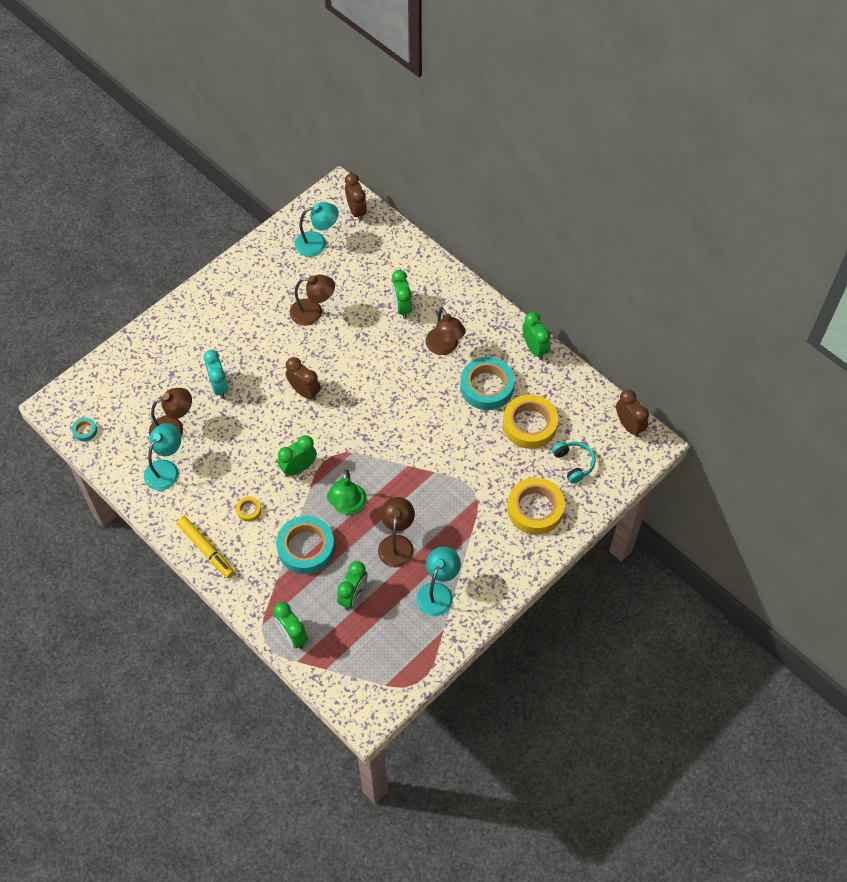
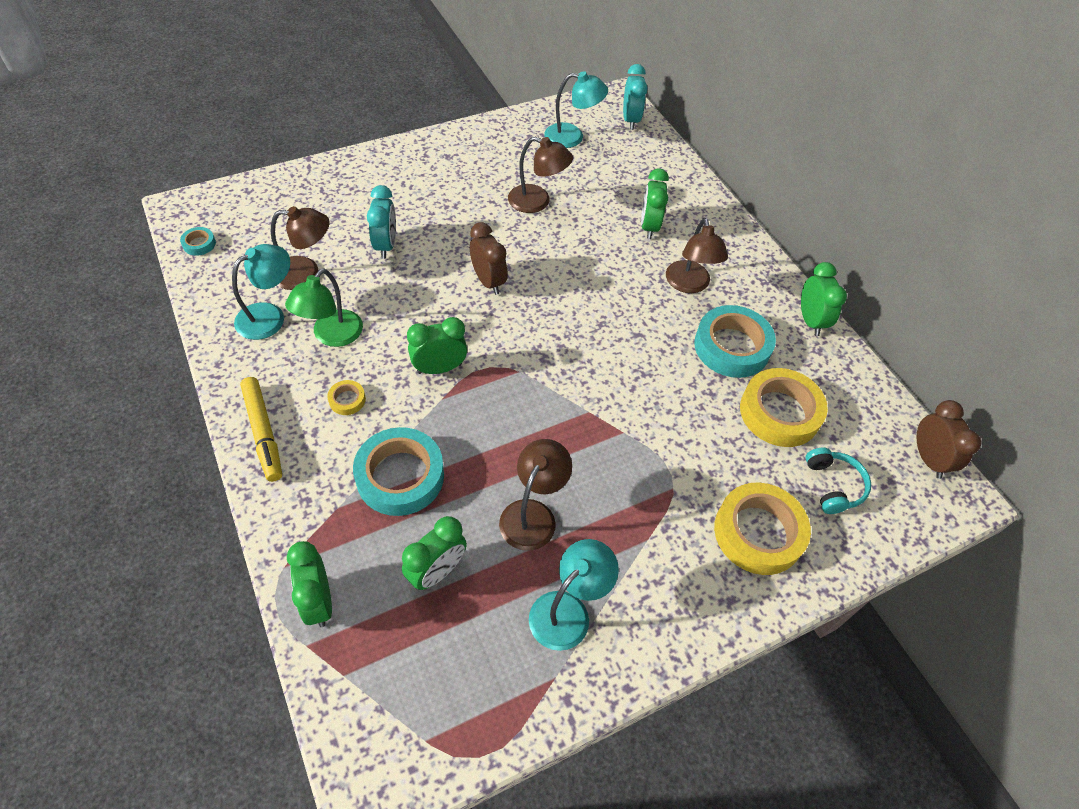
camera: 15 degrees right, 5 degrees down
(347, 506) = (483, 439): green lamp -> green lamp (332, 336)
(356, 211) = (630, 120): brown clock -> turquoise clock

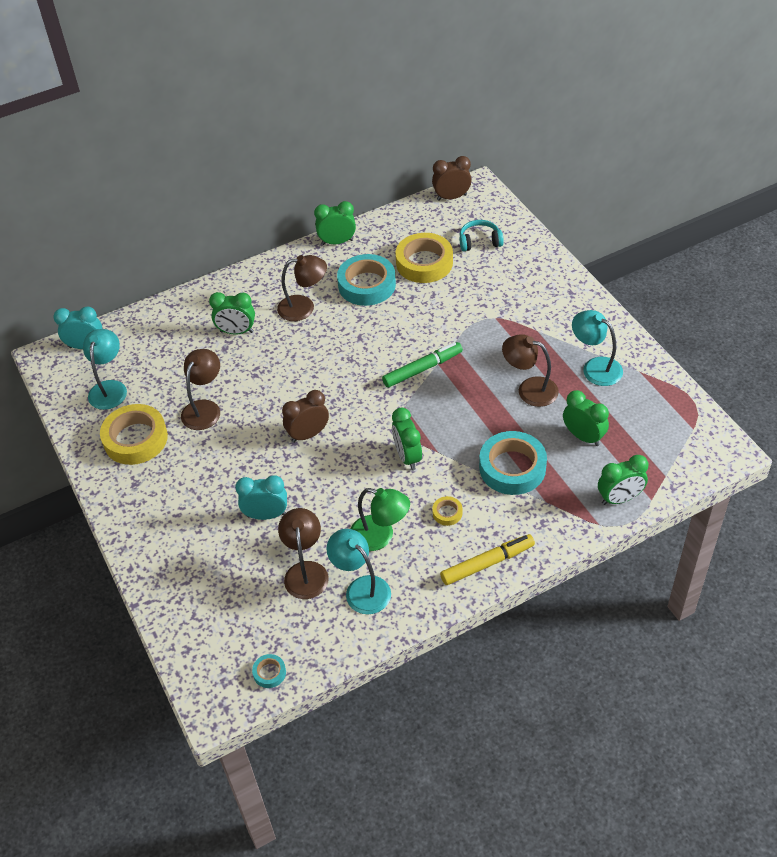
camera: 85 degrees left, 5 degrees down
(580, 394) = (422, 369): none -> green marker
(758, 533) = (521, 278): yellow tape -> yellow tape (135, 439)

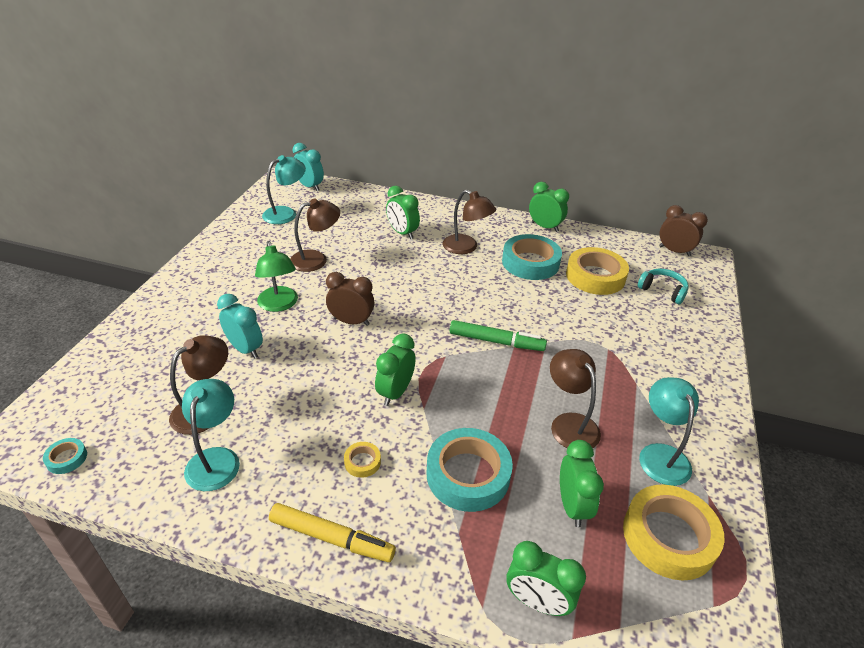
camera: 40 degrees right, 10 degrees down
(135, 439) = (253, 247): yellow tape -> yellow tape (668, 536)
(380, 536) = (289, 432): green lamp -> green lamp (279, 305)

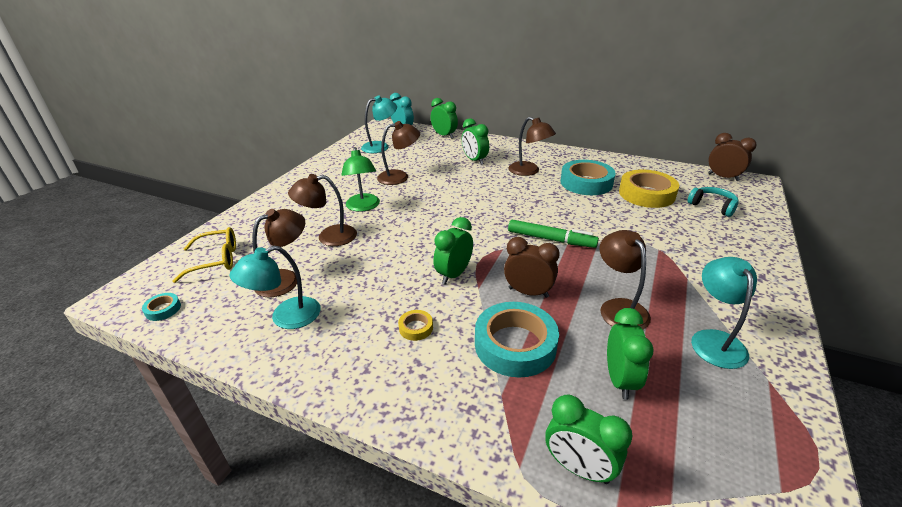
camera: 10 degrees right, 5 degrees down
(115, 388) = (216, 260): none -> yellow glasses
(216, 459) = (286, 317): turquoise lamp -> turquoise lamp turned 135 degrees counterclockwise
(245, 349) = (329, 237): turquoise clock -> brown lamp
(331, 538) = (377, 390): yellow marker -> none
(351, 321) = (422, 220): brown clock -> brown clock (528, 292)
(544, 227) = (600, 158): green clock -> green clock (444, 135)
(668, 536) = (725, 416): yellow tape -> none

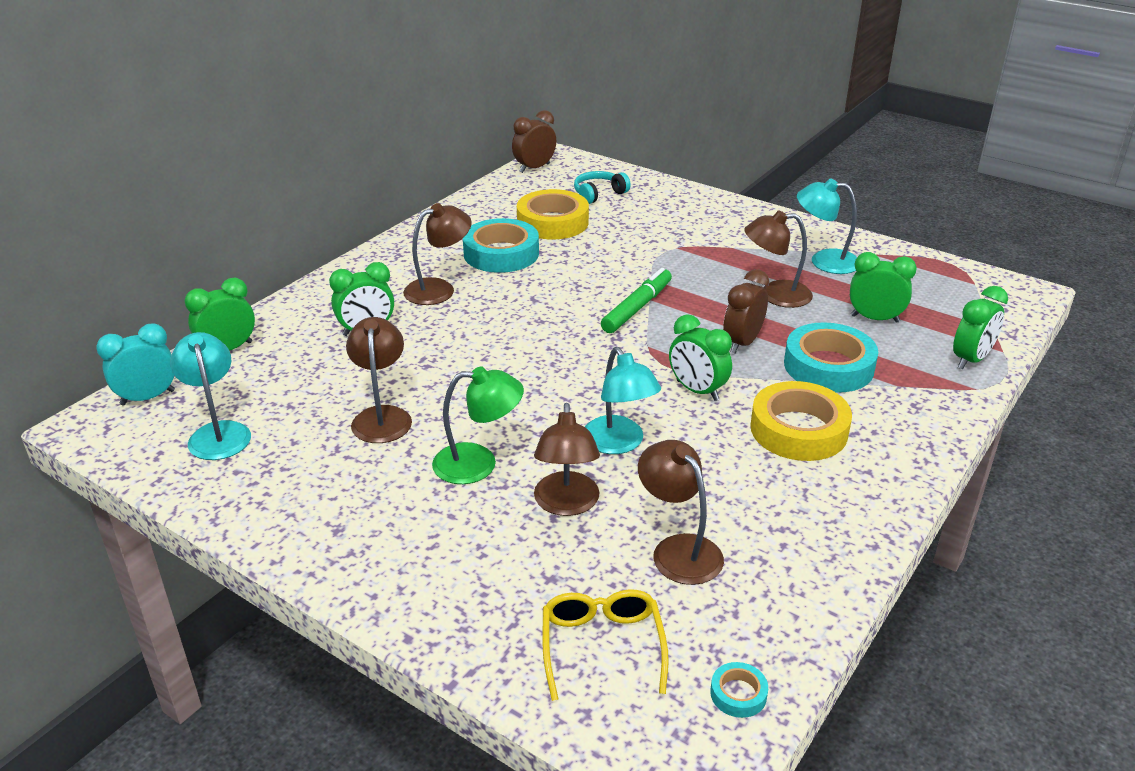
camera: 80 degrees left, 0 degrees up
(286, 317) = (770, 543): turquoise lamp -> turquoise lamp (619, 443)
(416, 328) = (798, 430): yellow tape -> yellow tape, size x2.28

